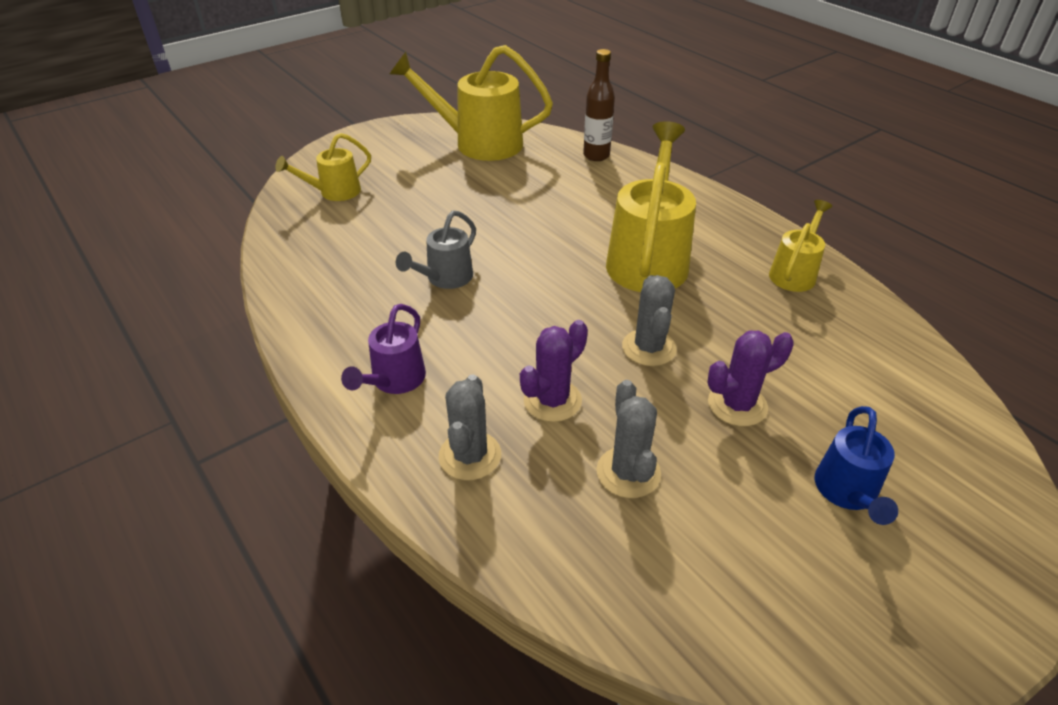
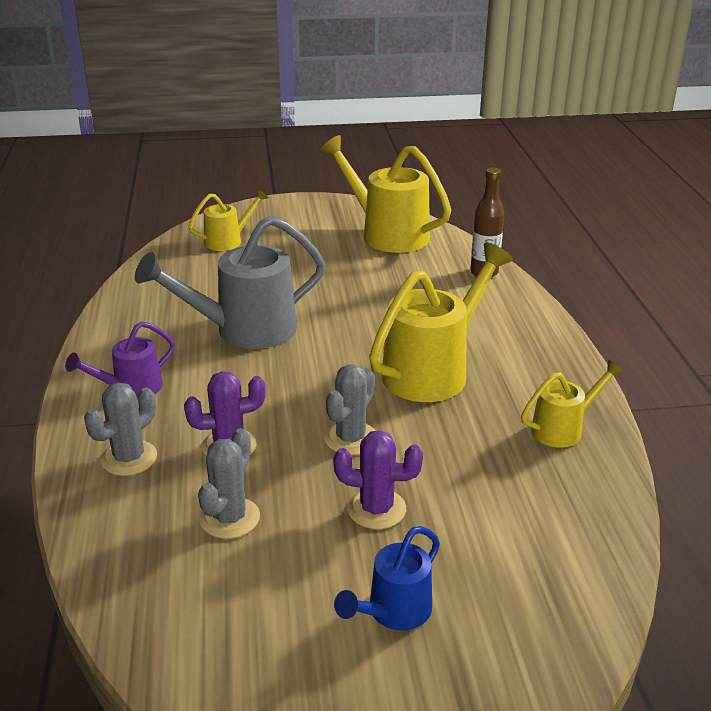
camera: 30 degrees right, 10 degrees down
(334, 192) = (228, 241): yellow watering can -> yellow watering can turned 150 degrees clockwise
(445, 278) = (244, 330): grey watering can -> grey watering can, size x1.84

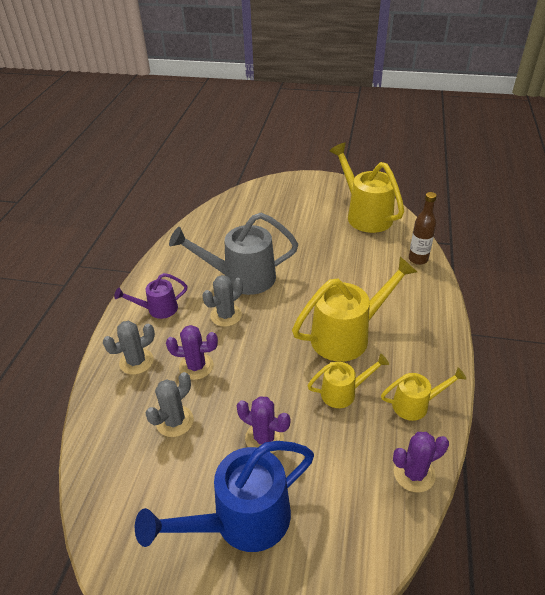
camera: 20 degrees right, 10 degrees up
(228, 241) = (260, 204): yellow watering can -> yellow watering can (343, 392)
(351, 438) = (271, 378): grey cactus -> grey cactus (226, 315)
(393, 612) = (241, 521): blue watering can -> blue watering can, size x1.84
(599, 503) = (414, 473): none -> purple cactus

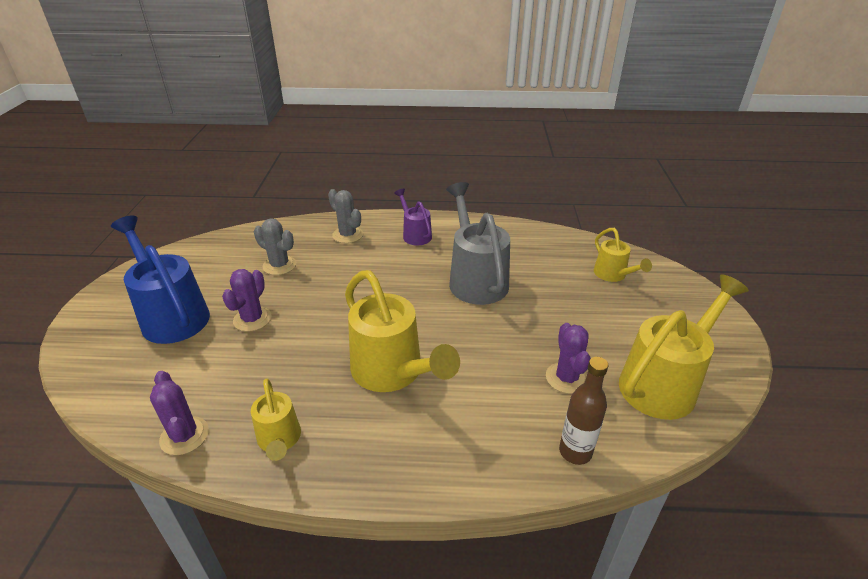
camera: 80 degrees right, 5 degrees down
(196, 366) = (342, 267): purple cactus -> purple cactus (566, 378)
(226, 315) = (413, 276): grey cactus -> none
(343, 392) = (303, 373): yellow watering can -> yellow watering can (613, 275)

